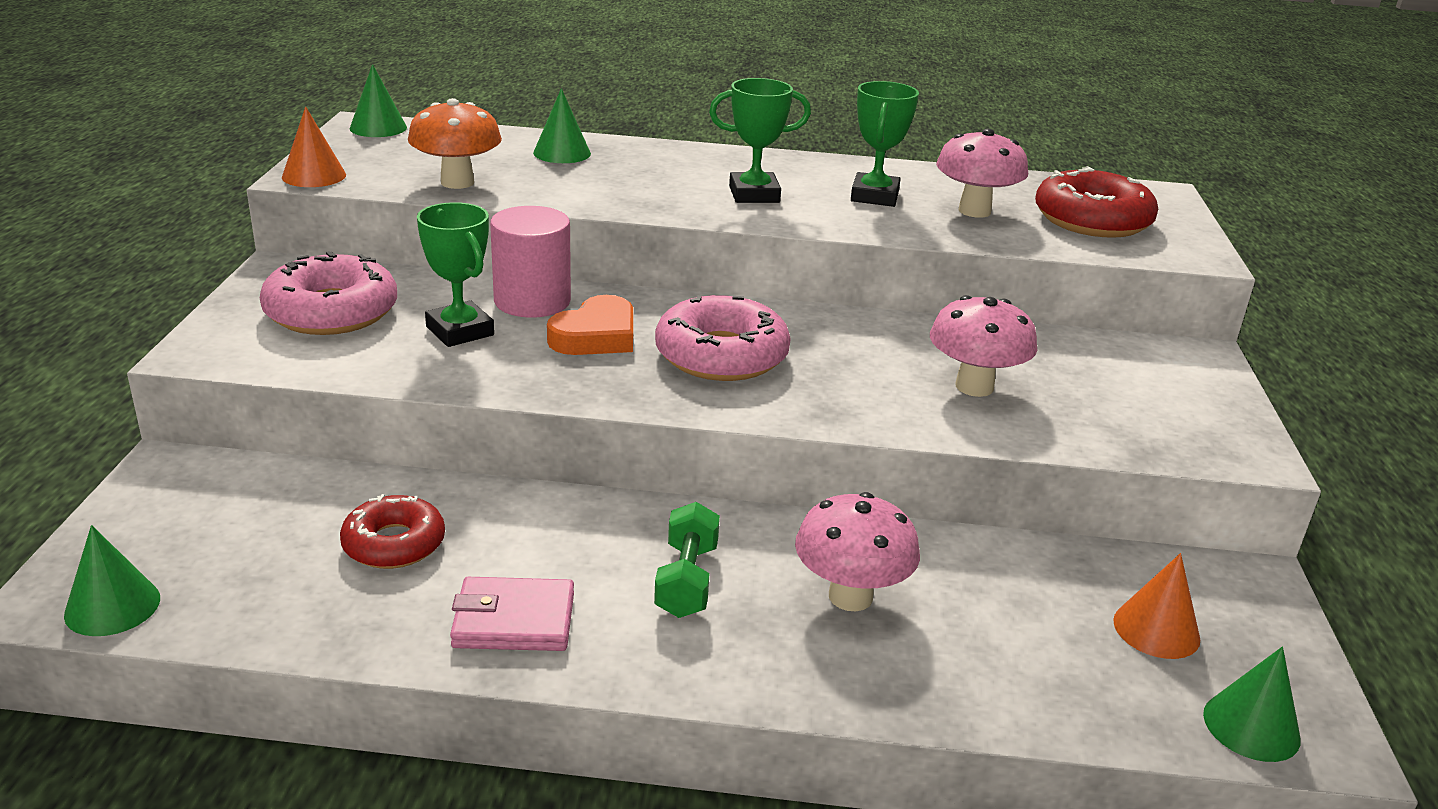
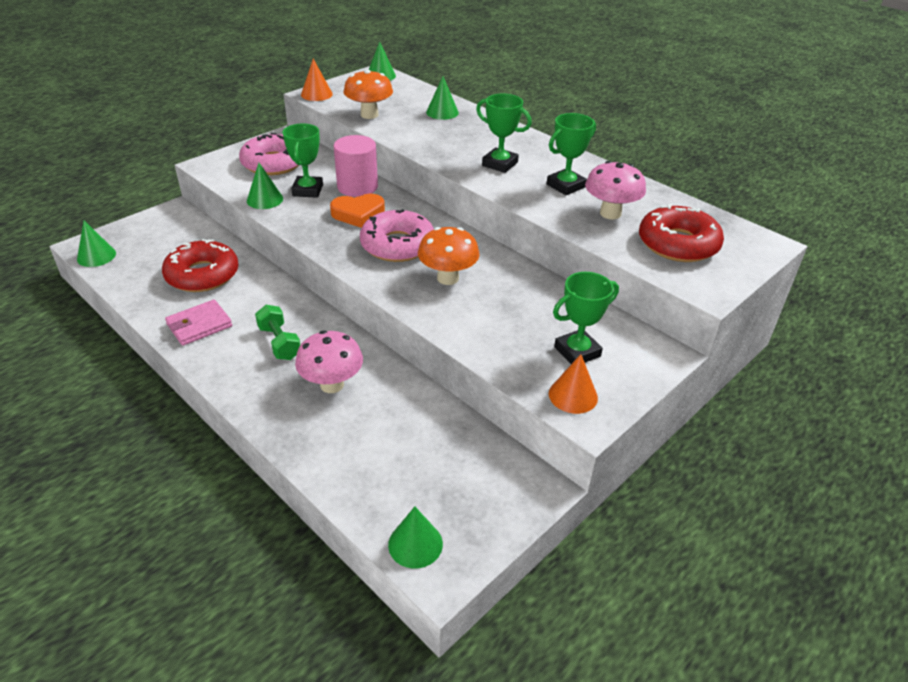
camera: 40 degrees right, 10 degrees up
(394, 544) = (202, 275): red donut -> red donut, size x1.54
(407, 367) = (265, 199): none -> green cone
(514, 620) = (199, 325): pink wallet -> pink wallet turned 75 degrees counterclockwise
(686, 580) = (279, 343): green dumbbell -> green dumbbell turned 75 degrees counterclockwise
(854, 370) = (448, 278): none -> orange mushroom
(974, 386) = (494, 312): pink mushroom -> none
(1126, 390) = (577, 352): none -> green trophy
(1156, 629) = (445, 478): orange cone -> orange cone (573, 395)

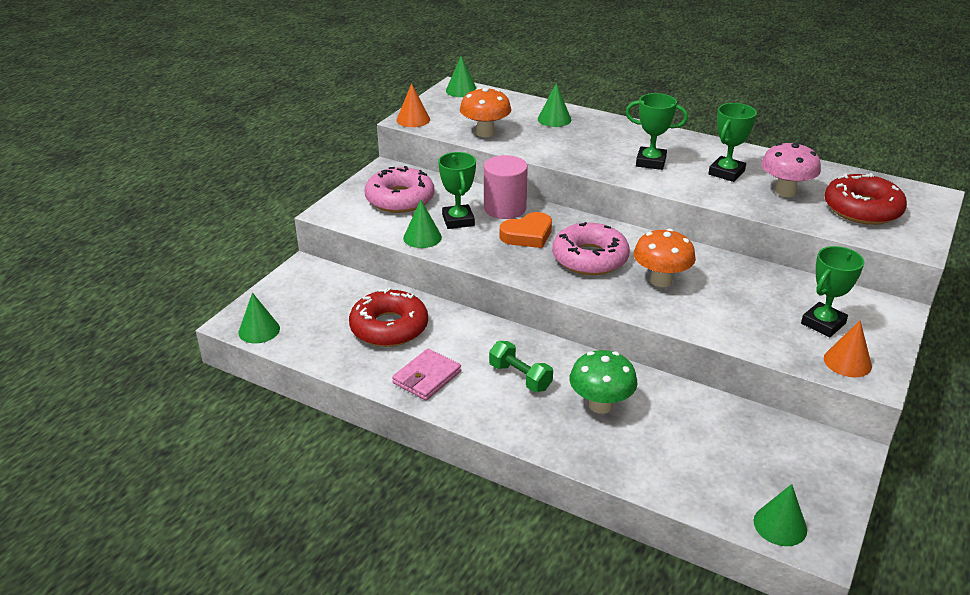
camera: 15 degrees left, 5 degrees down
(332, 384) = (600, 405): pink mushroom -> green mushroom

